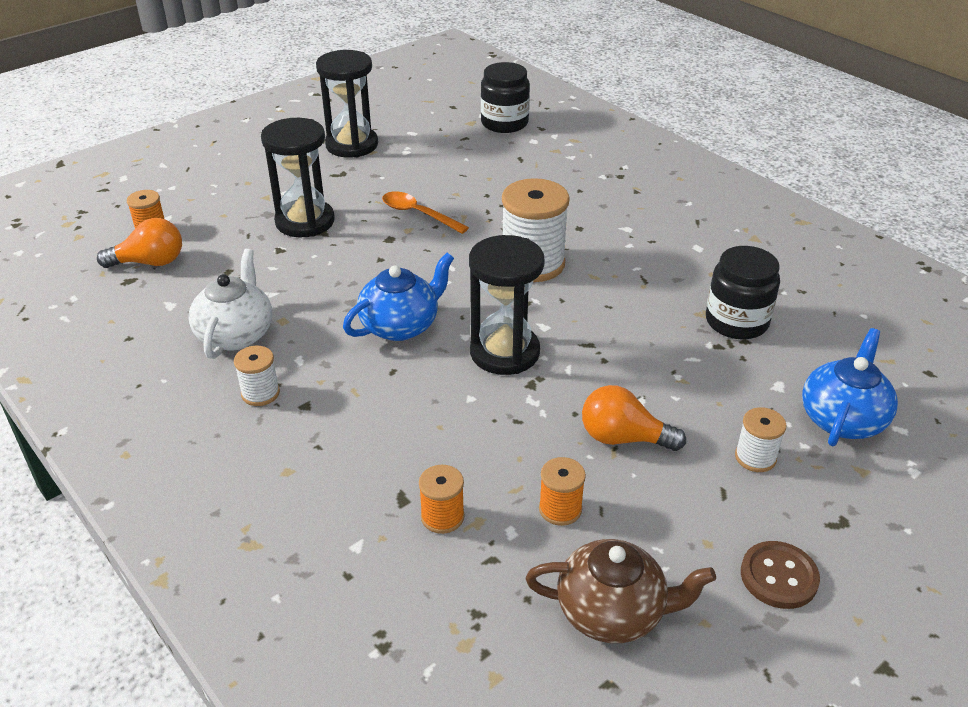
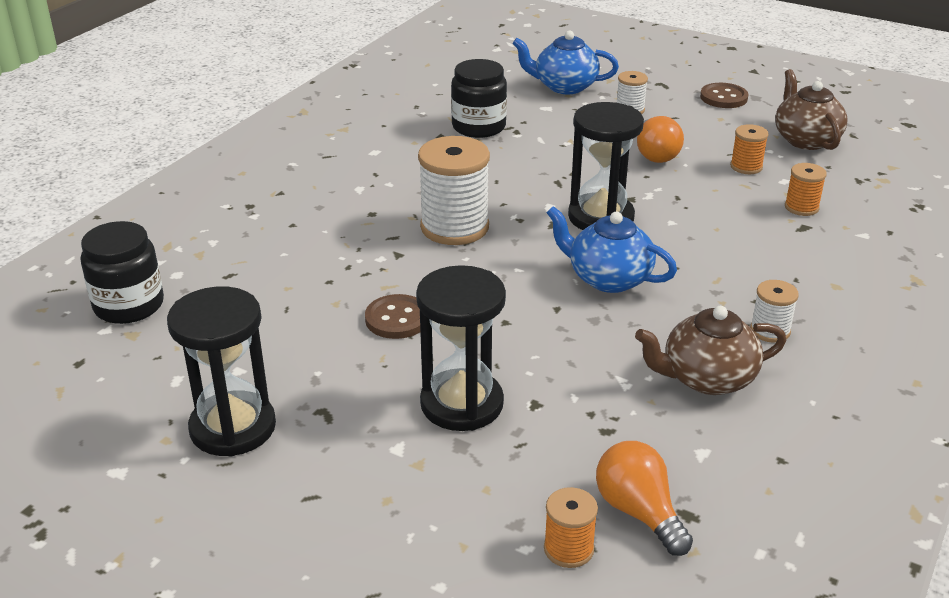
camera: 110 degrees left, 5 degrees down
(236, 334) = (706, 378): white teapot -> brown teapot
(418, 214) = (397, 319): orange spoon -> brown button

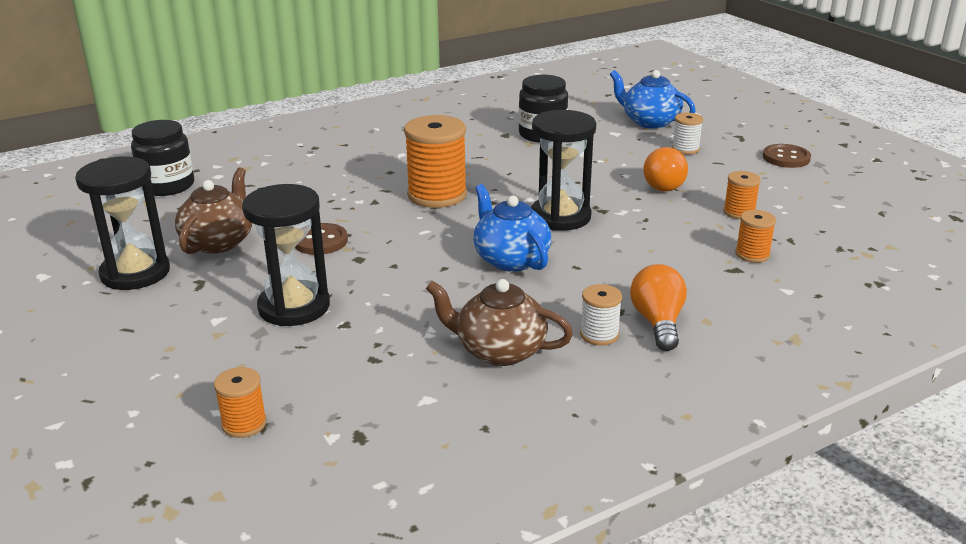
camera: 30 degrees right, 5 degrees down
(454, 227) = (437, 195): white spool -> orange spool
(639, 512) = (325, 420): orange light bulb -> orange light bulb (658, 322)
(805, 139) = (826, 205): brown teapot -> brown teapot (219, 242)

